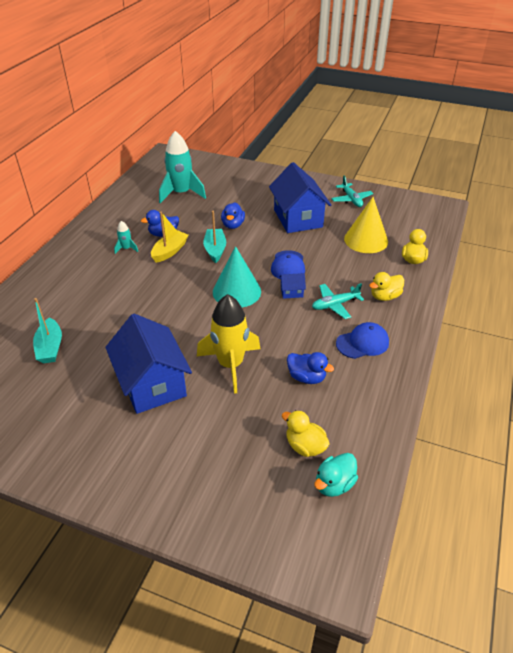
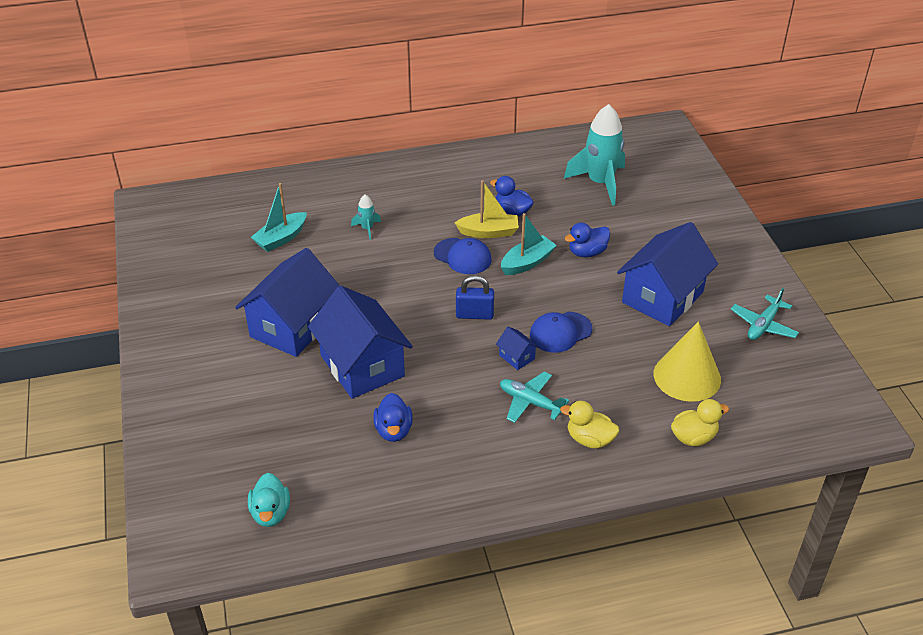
camera: 55 degrees right, 0 degrees up
(126, 249) = (460, 201): turquoise rocket -> turquoise rocket (367, 228)
(230, 365) = (362, 366): yellow rocket -> blue house
(236, 291) = (474, 314): turquoise cone -> blue padlock
(305, 446) = (301, 471): yellow duck -> none
(334, 484) = (270, 513): turquoise duck -> turquoise duck turned 105 degrees counterclockwise
(362, 343) = (487, 453): blue cap -> blue cap (462, 256)

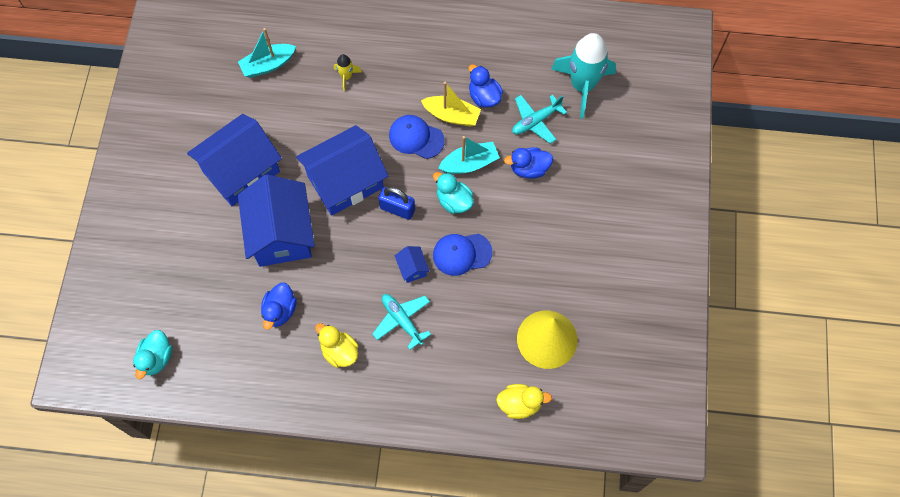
camera: 20 degrees right, 25 degrees up
(367, 228) = (346, 77): turquoise rocket -> yellow rocket
(462, 256) = (416, 138): blue cap -> blue cap turned 150 degrees clockwise
(528, 294) = (454, 201): none -> turquoise duck
(589, 439) = (433, 376): yellow duck -> yellow duck (339, 351)
(662, 297) = (571, 244): blue house -> blue house (345, 182)
(763, 325) = (644, 306): turquoise plane -> turquoise plane (536, 121)

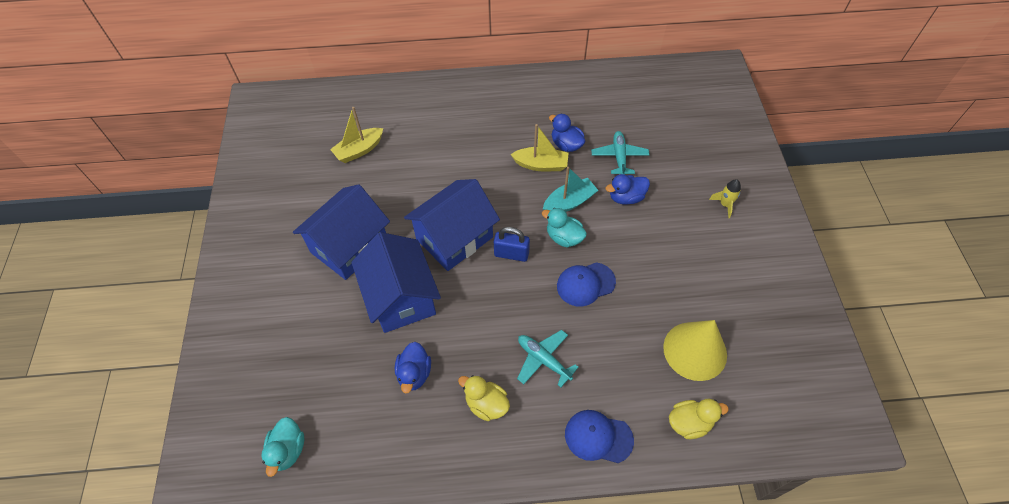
camera: 10 degrees left, 10 degrees down
(268, 65) = (359, 150): turquoise boat -> yellow boat
(346, 77) = (435, 148): yellow rocket -> yellow rocket (725, 204)
(412, 268) = (540, 306): blue house -> none
(416, 138) = (513, 188): blue cap -> blue cap (598, 437)
(536, 121) = (619, 157): turquoise plane -> turquoise plane turned 135 degrees clockwise
(582, 86) = (651, 122): turquoise rocket -> none

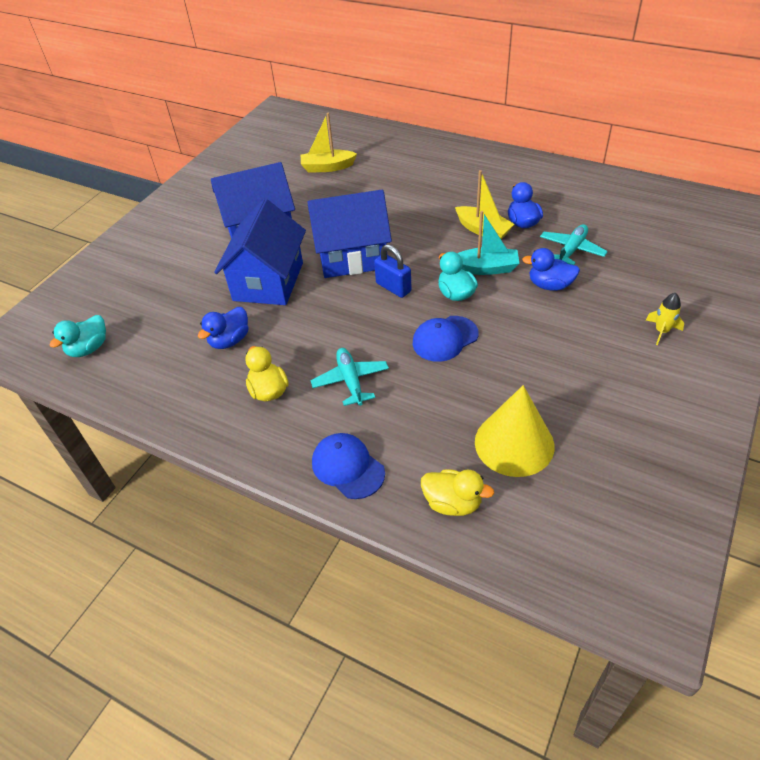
camera: 35 degrees right, 10 degrees down
(585, 284) = (445, 339): blue cap -> blue cap turned 45 degrees counterclockwise

